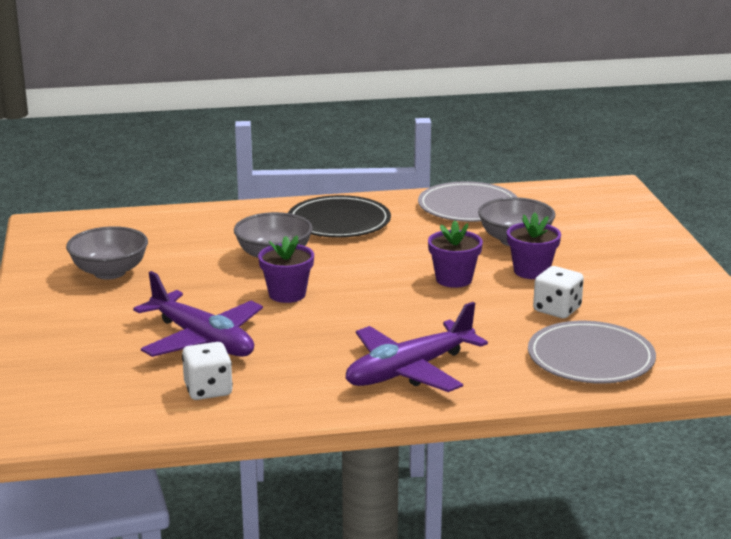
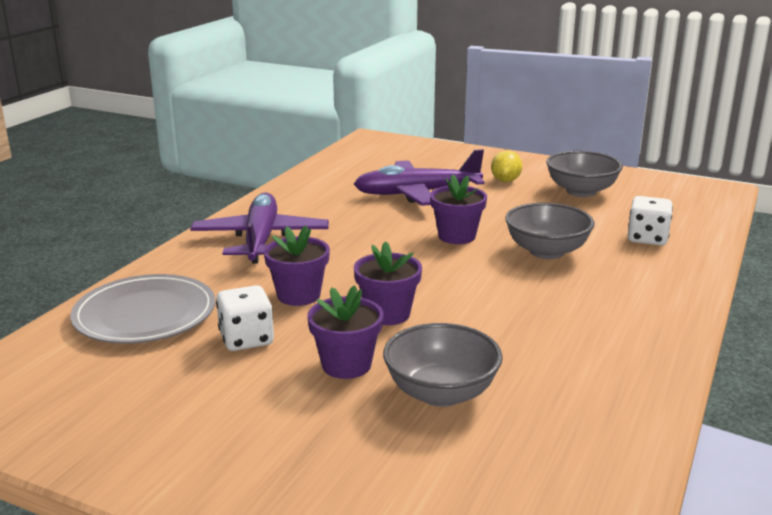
camera: 125 degrees right, 0 degrees up
(114, 310) = (505, 181): none -> yellow lemon
(208, 390) = (343, 181): white dice -> white dice (647, 238)
(339, 222) = (612, 306): black plate -> none
(468, 207) = (590, 407): grey plate -> none
(476, 316) = (299, 295): none -> purple flower pot

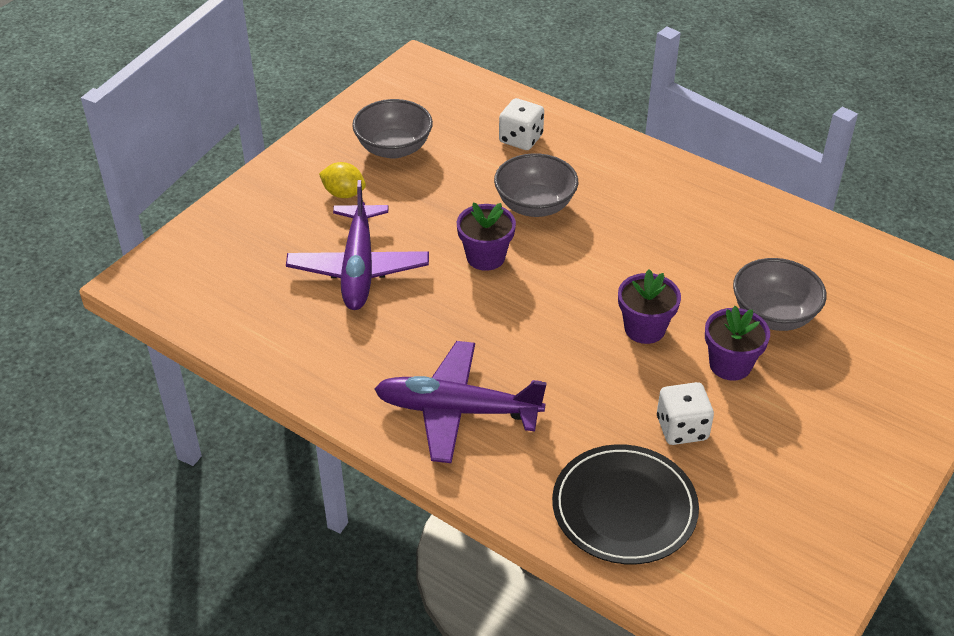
camera: 80 degrees left, 20 degrees up
(145, 314) = (624, 508): grey plate -> black plate
(299, 295) = (599, 387): purple flower pot -> none

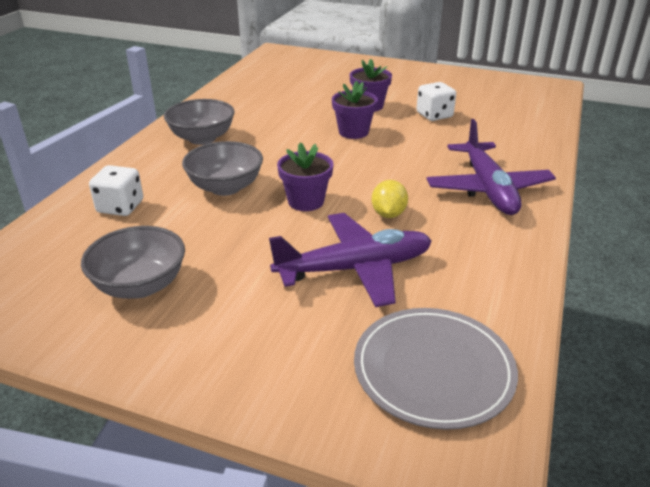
camera: 105 degrees left, 10 degrees down
(220, 282) = (433, 369): none -> grey plate
(344, 194) = (234, 306): yellow lemon -> yellow lemon (388, 214)
(624, 508) = (511, 126): black plate -> none
(773, 315) = (316, 97): grey bowl -> grey bowl (202, 138)

